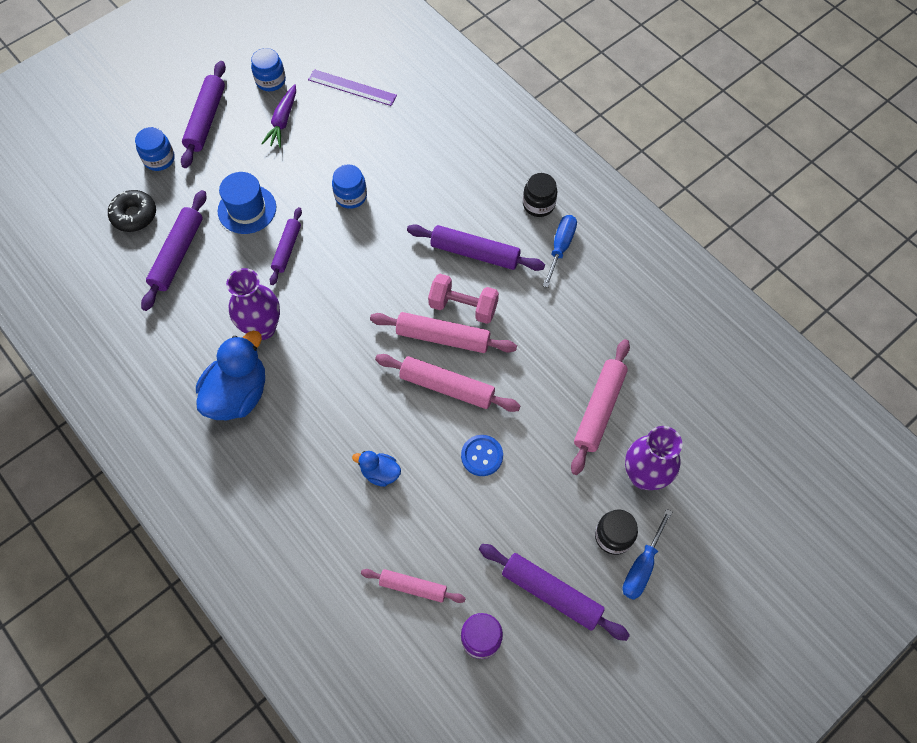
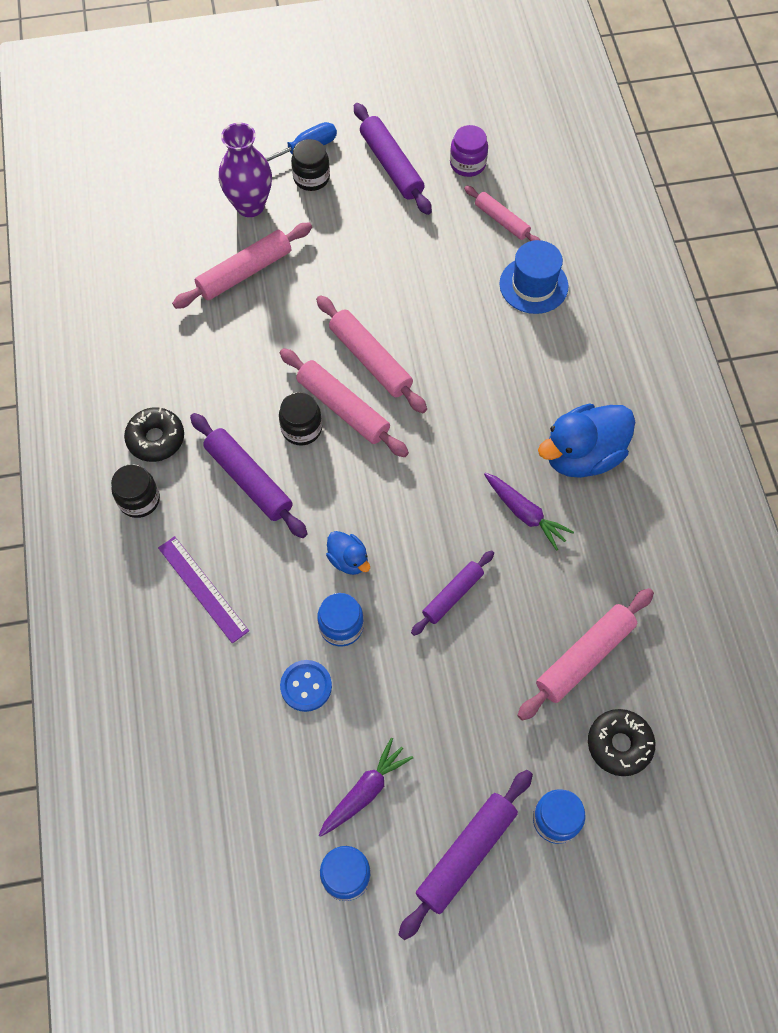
camera: 150 degrees left, 0 degrees up
(177, 254) = (584, 657): purple rolling pin -> pink rolling pin
(247, 209) = (474, 676): blue hat -> blue hat (533, 285)
(262, 328) = (525, 514): purple vase -> purple carrot
(352, 87) = (243, 797): purple ruler -> purple ruler (202, 589)
(380, 473) = (479, 317): blue duck -> blue duck (348, 560)
(463, 307) = (301, 428): pink dumbbell -> black jar
(482, 456) = (378, 287): blue button -> blue button (306, 686)
(560, 247) = (156, 439): blue screwdriver -> black donut

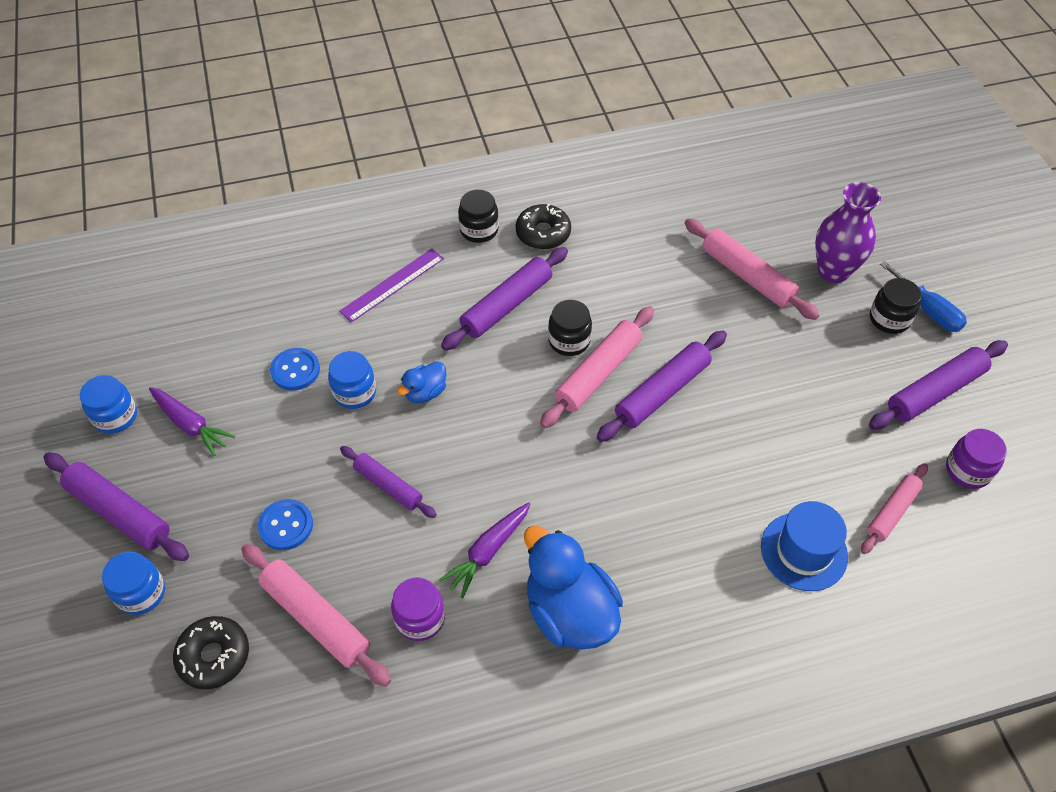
camera: 85 degrees right, 10 degrees down
(370, 360) = (662, 392): pink rolling pin -> purple rolling pin
(490, 687) = (286, 525): none -> blue button
(586, 571) = (420, 618): none -> purple jar

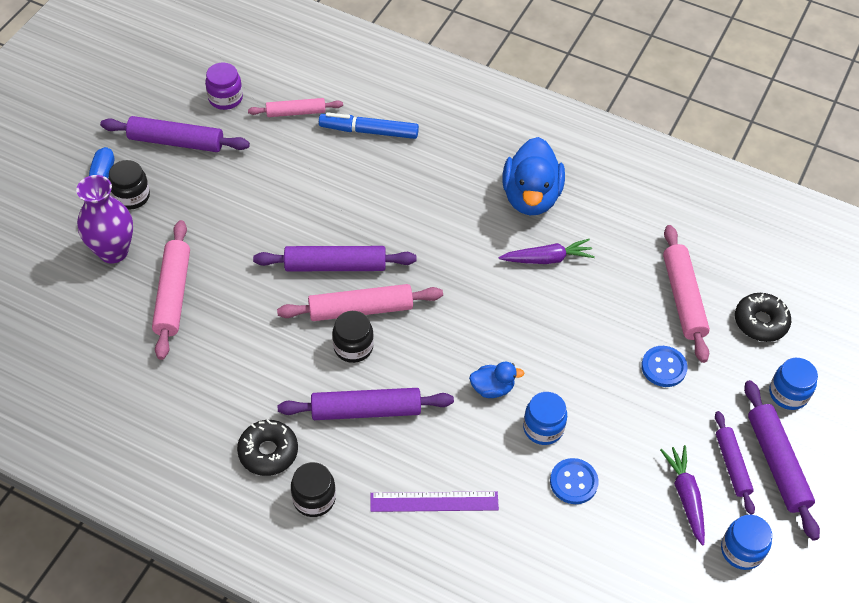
camera: 140 degrees left, 0 degrees up
(388, 486) = (575, 343): purple rolling pin -> purple rolling pin (732, 465)
(420, 618) = (620, 254): purple jar -> none
(804, 551) = (369, 131): blue hat -> blue marker

